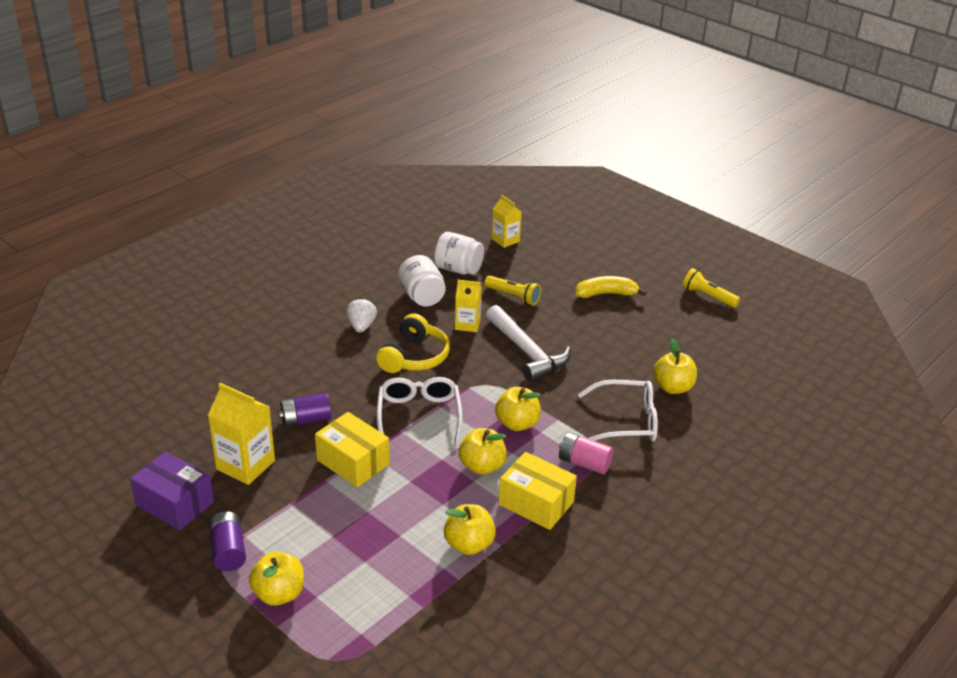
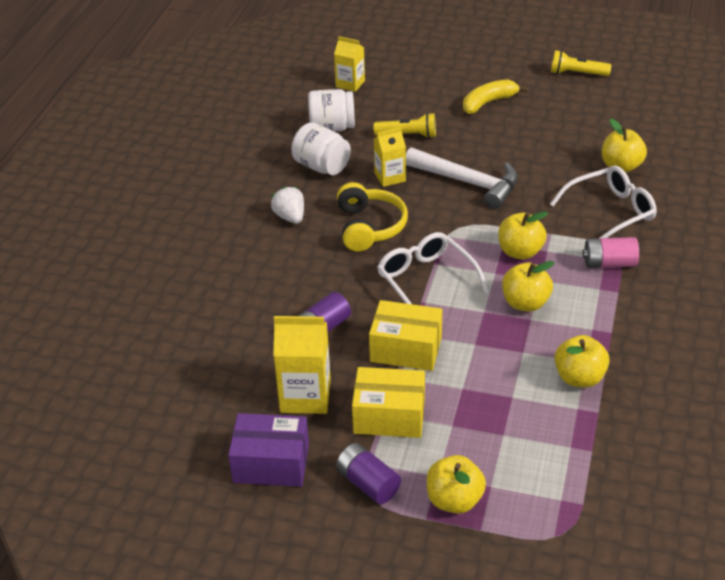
camera: 25 degrees left, 5 degrees up
(536, 503) = (602, 316): yellow box -> yellow box (389, 416)

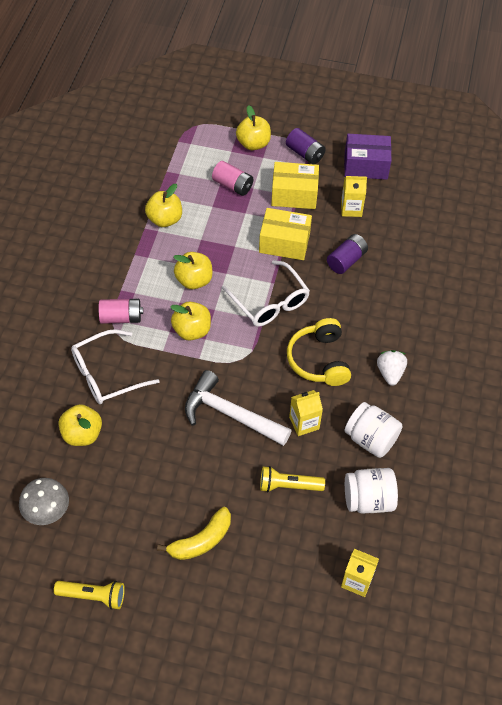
camera: 175 degrees right, 15 degrees up
(290, 217) = (390, 373): white strawberry -> white strawberry turned 150 degrees counterclockwise
(305, 396) = (351, 209): yellow carton -> yellow carton, size x0.64
(484, 429) = (232, 185): none -> pink battery
(635, 116) = (47, 512): none -> grey mushroom

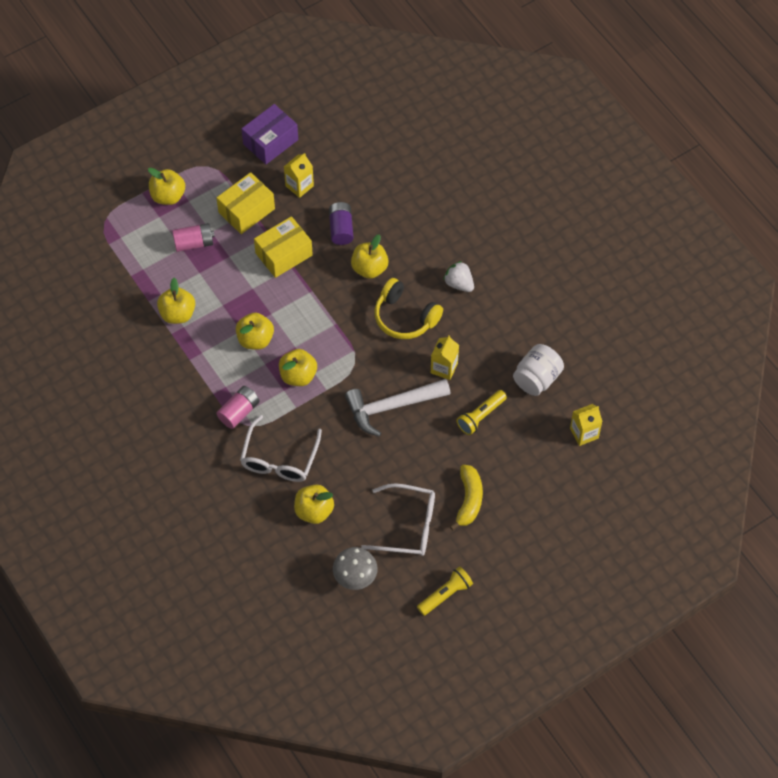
camera: 45 degrees left, 5 degrees up
(269, 302) = (325, 307): white glasses -> white glasses (407, 526)
(305, 153) = (215, 170): purple battery -> none
(334, 304) = (369, 268): none -> yellow apple
(370, 439) = (496, 339): white jar -> none

